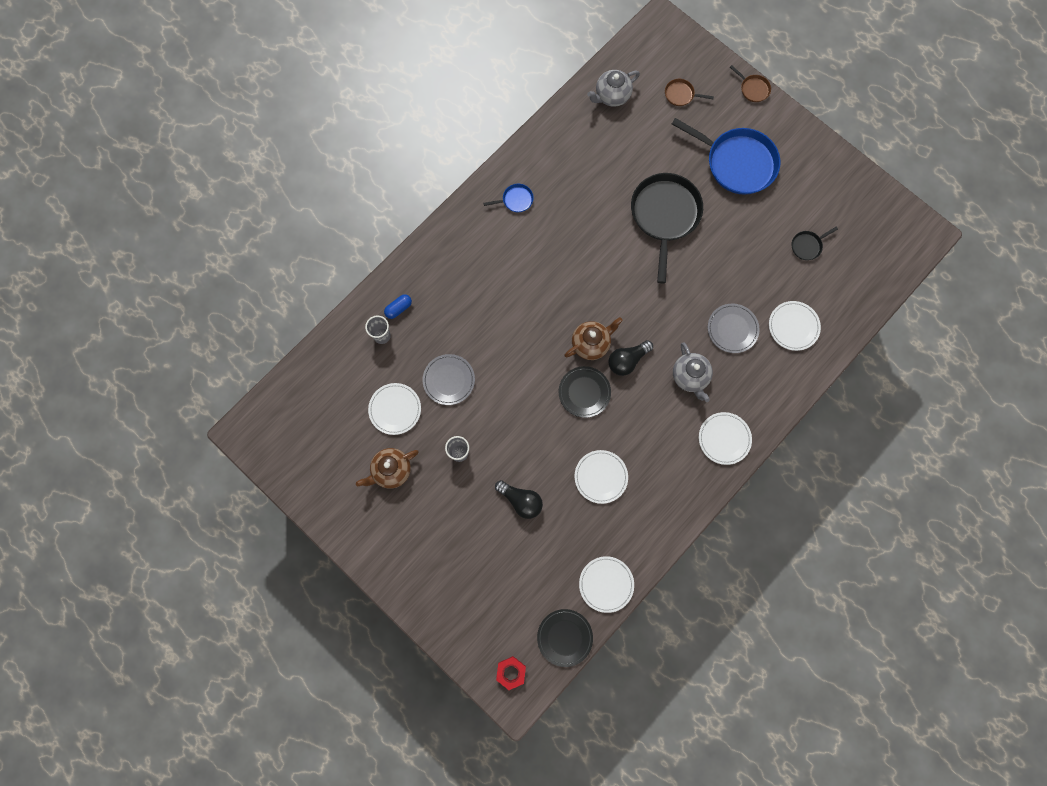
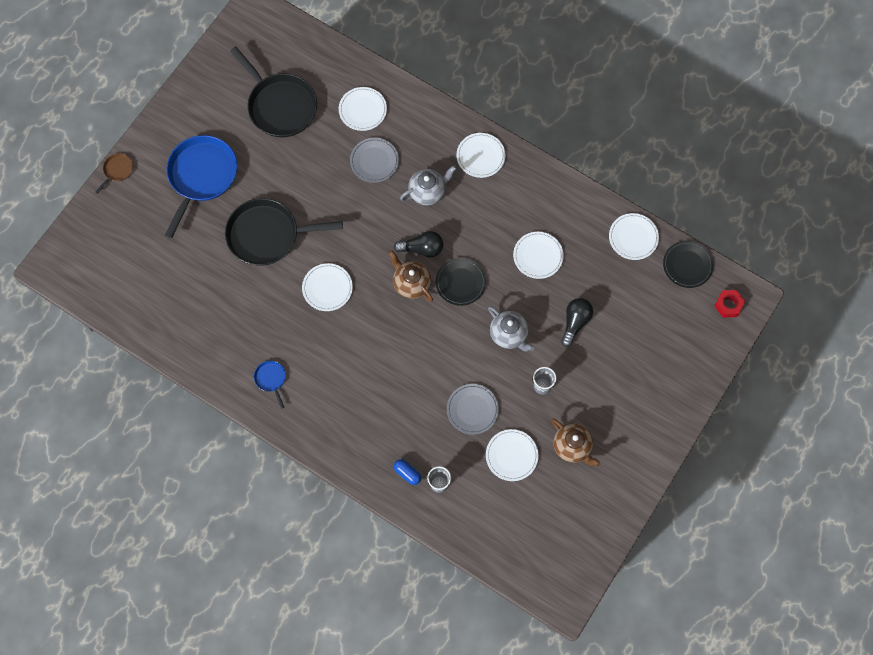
camera: 100 degrees left, 5 degrees down
(599, 263) = (327, 288): none -> white plate
(611, 96) = (140, 303): grey teapot -> grey teapot (509, 335)
(627, 360) = (422, 248): black light bulb -> black light bulb turned 45 degrees counterclockwise
(680, 94) = (131, 237): brown pan -> none
(807, 246) = (280, 106): black pan -> black pan, size x2.33

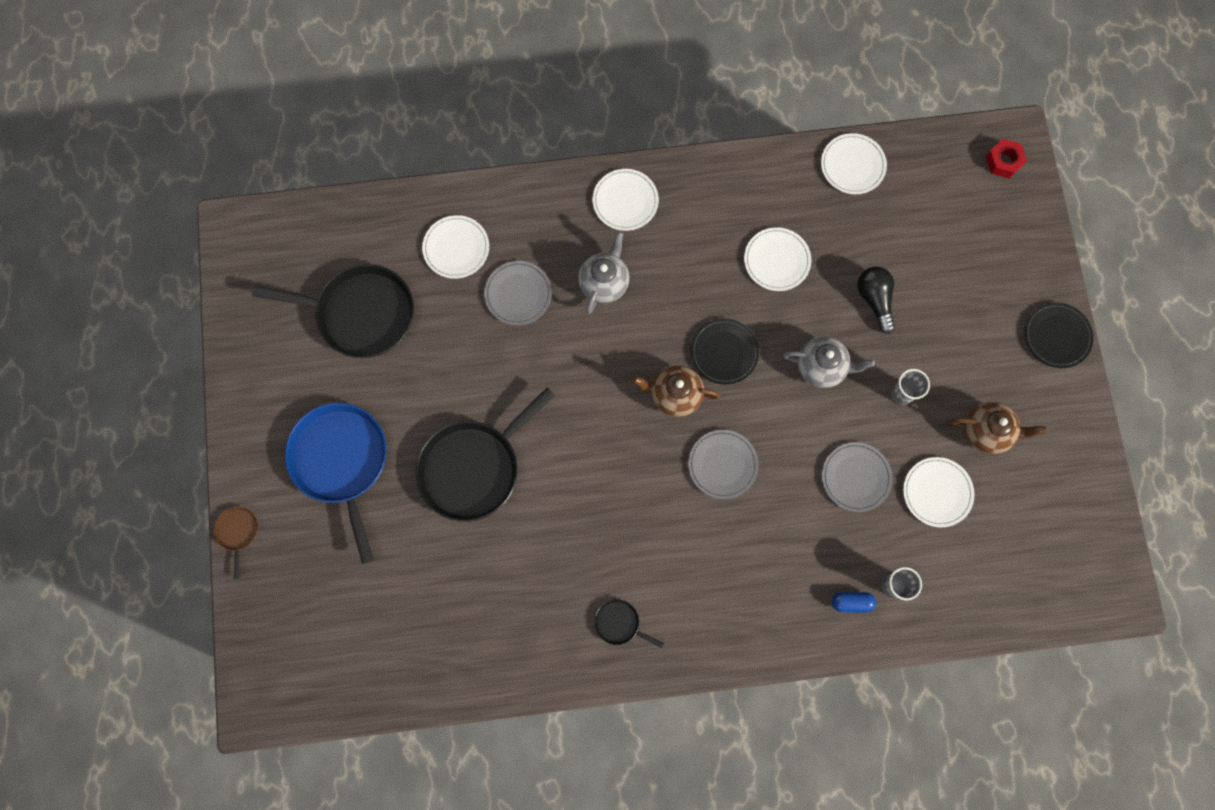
camera: 40 degrees left, 5 degrees up
(271, 379) = (619, 623): blue pan -> black pan
(327, 288) = (591, 473): white plate -> none
(403, 342) = (722, 465): none -> grey plate
(422, 248) = (652, 348): black light bulb -> none
(687, 265) = (929, 152): black plate -> black plate (1056, 336)

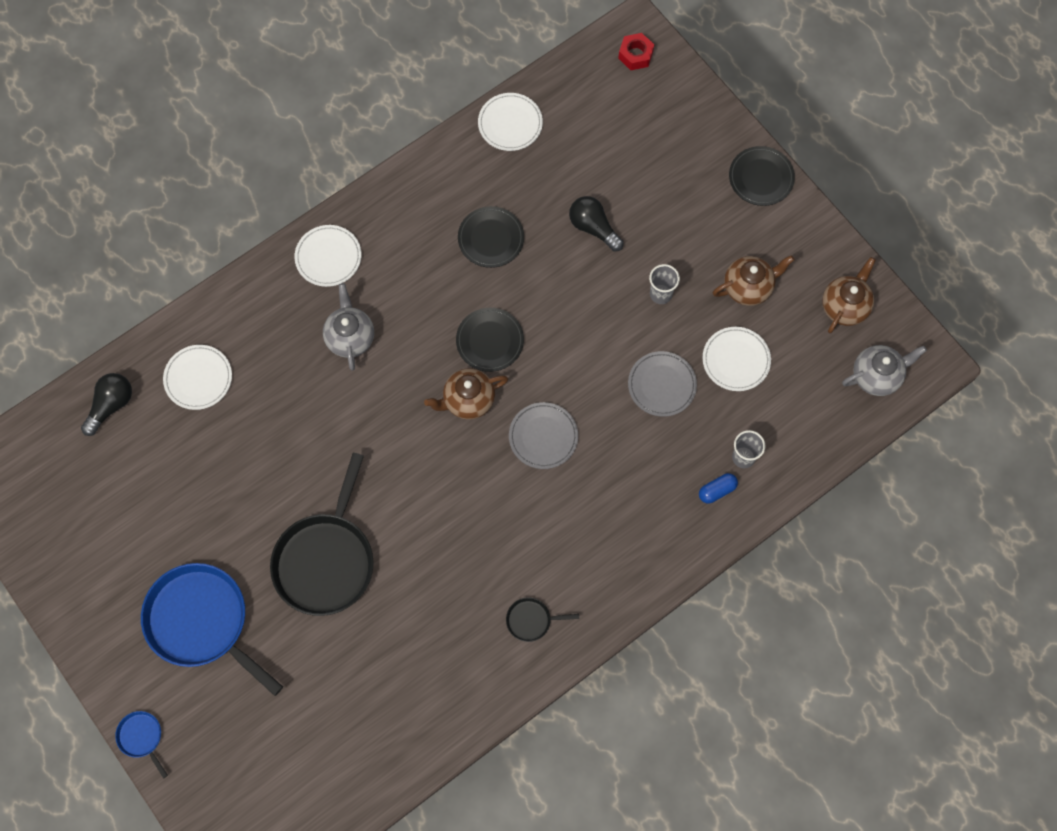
camera: 30 degrees left, 5 degrees down
(238, 532) = (141, 737): brown pan -> blue pan
(361, 314) = (143, 482): black pan -> none
(371, 232) = (111, 405): none -> black light bulb
(518, 294) = (278, 388): grey plate -> none
(776, 260) = (491, 238): white plate -> black plate
(821, 367) = (581, 308): grey teapot -> grey teapot (877, 376)
(1068, 499) = (845, 306): none -> brown teapot

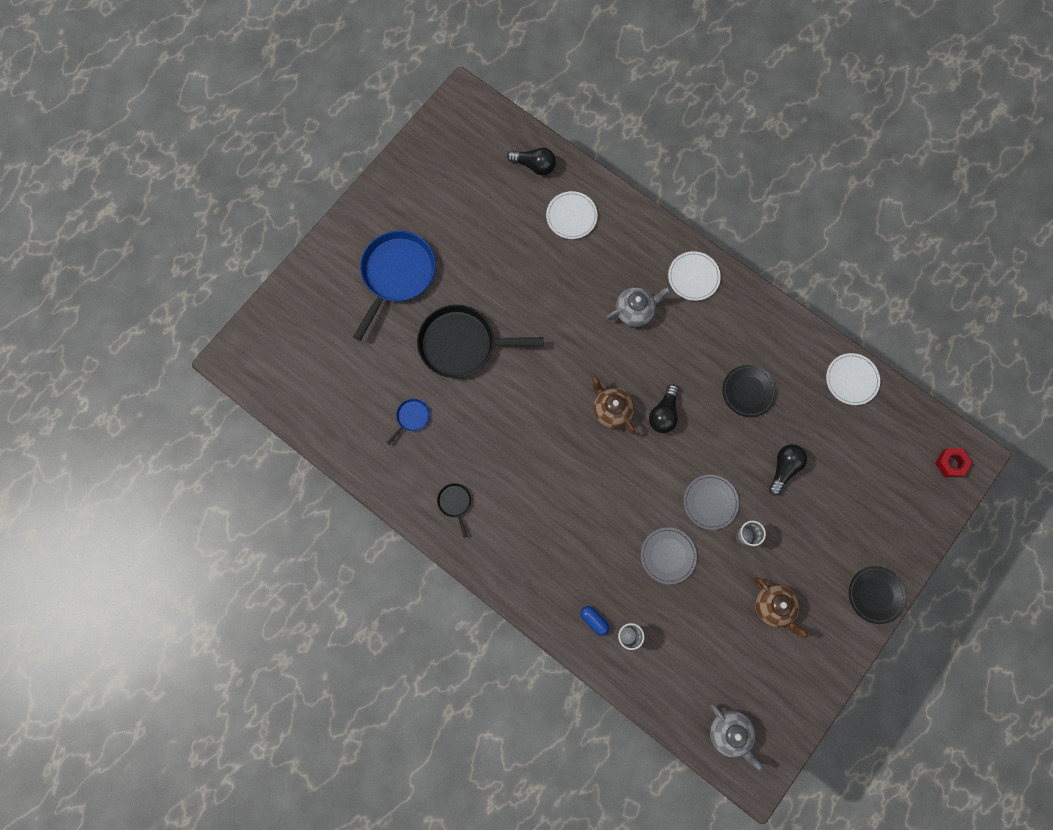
camera: 75 degrees right, 5 degrees up
(141, 737) = (309, 261): blue pan -> blue pan (411, 417)
(490, 341) = (663, 414): black plate -> black light bulb
(543, 436) = (599, 474): grey plate -> grey plate (710, 502)
(736, 360) = (707, 610): white plate -> none
(845, 306) = (783, 692): brown teapot -> none

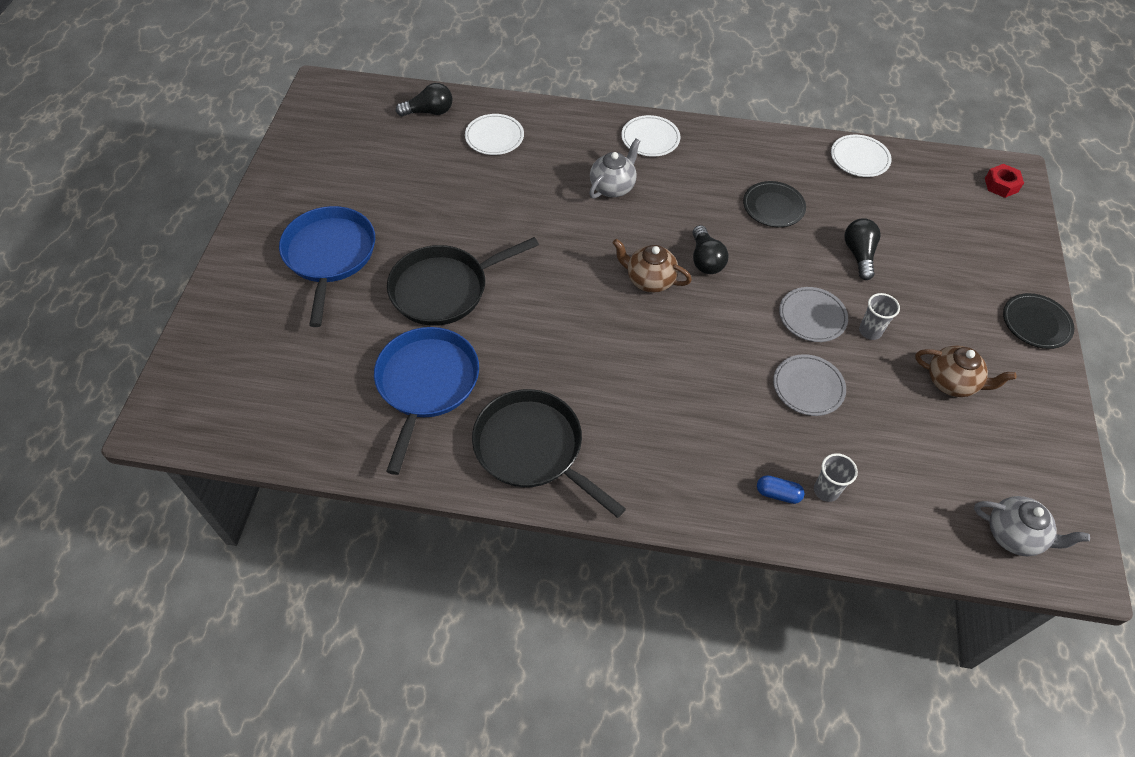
camera: 30 degrees left, 20 degrees down
(411, 417) = (426, 384): blue pan -> blue pan, size x2.33
(455, 503) = (532, 448): black pan -> black pan, size x2.33

